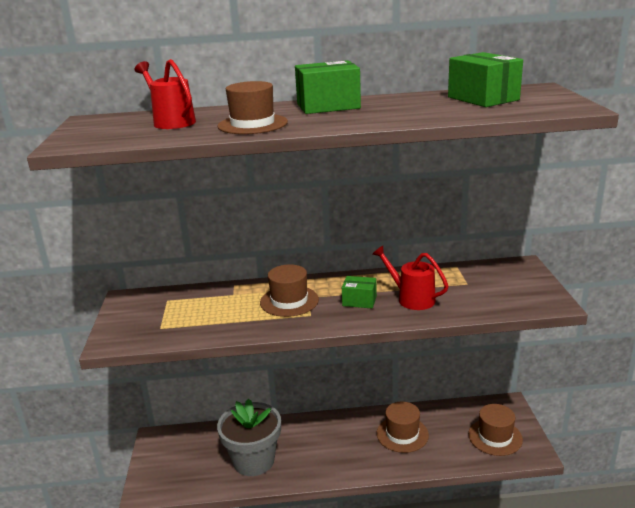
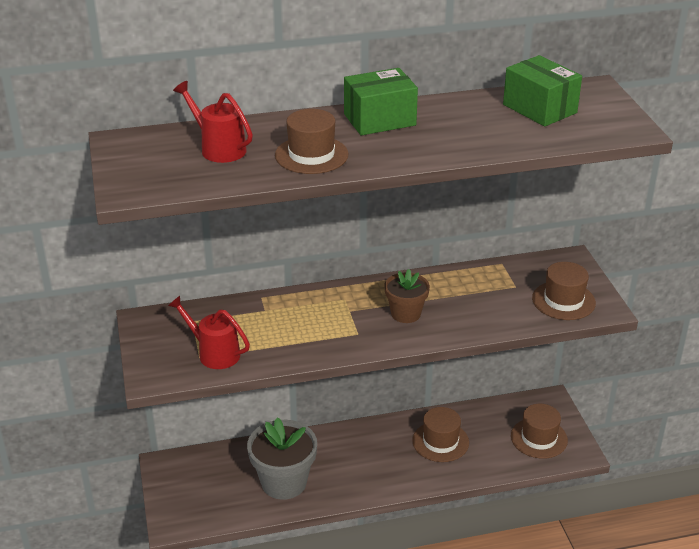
camera: 10 degrees left, 10 degrees up
(289, 301) = (330, 317): brown hat -> brown hat (563, 300)
(359, 301) = (406, 313): green box -> brown flower pot
(411, 298) = (460, 308): red watering can -> red watering can (213, 353)

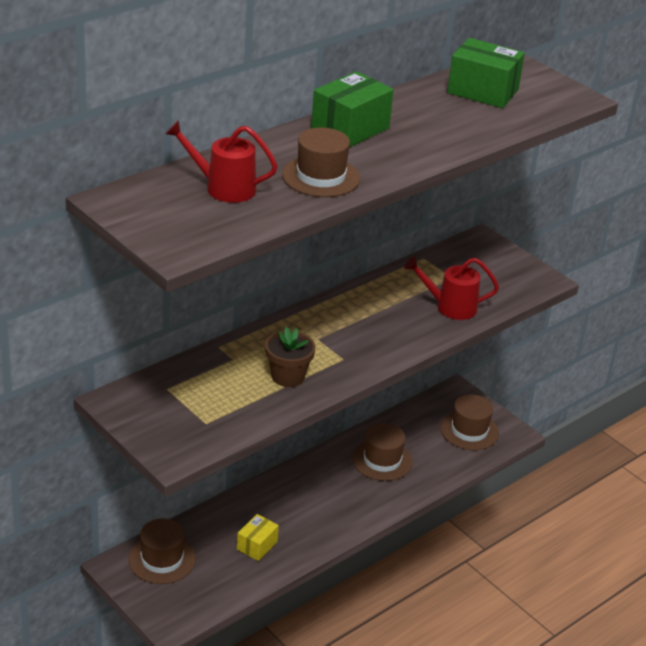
camera: 30 degrees left, 0 degrees up
(213, 353) = (217, 415): red watering can -> red watering can (449, 307)
(284, 482) = (257, 545): grey flower pot -> yellow box
(406, 313) = (373, 328): brown flower pot -> brown flower pot (288, 376)
(563, 300) = (504, 281): brown hat -> brown hat (162, 559)

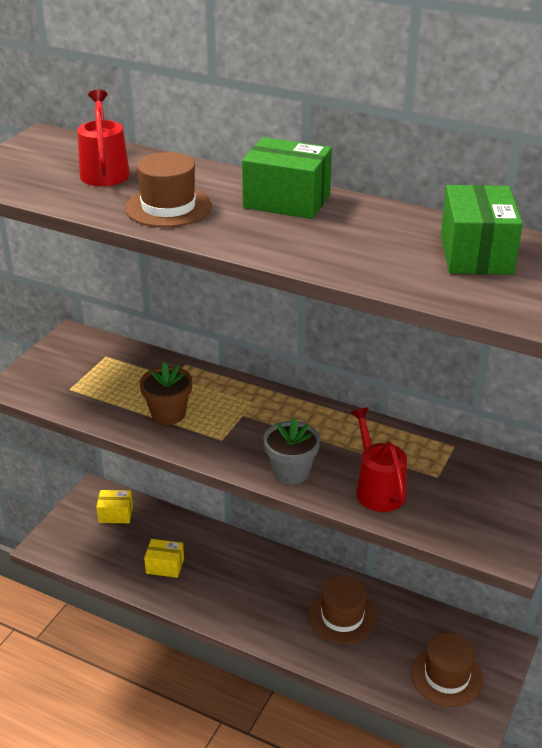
camera: 70 degrees right, 0 degrees up
(162, 559) = (115, 514): brown hat -> yellow box
(406, 338) = (291, 472): none -> grey flower pot

